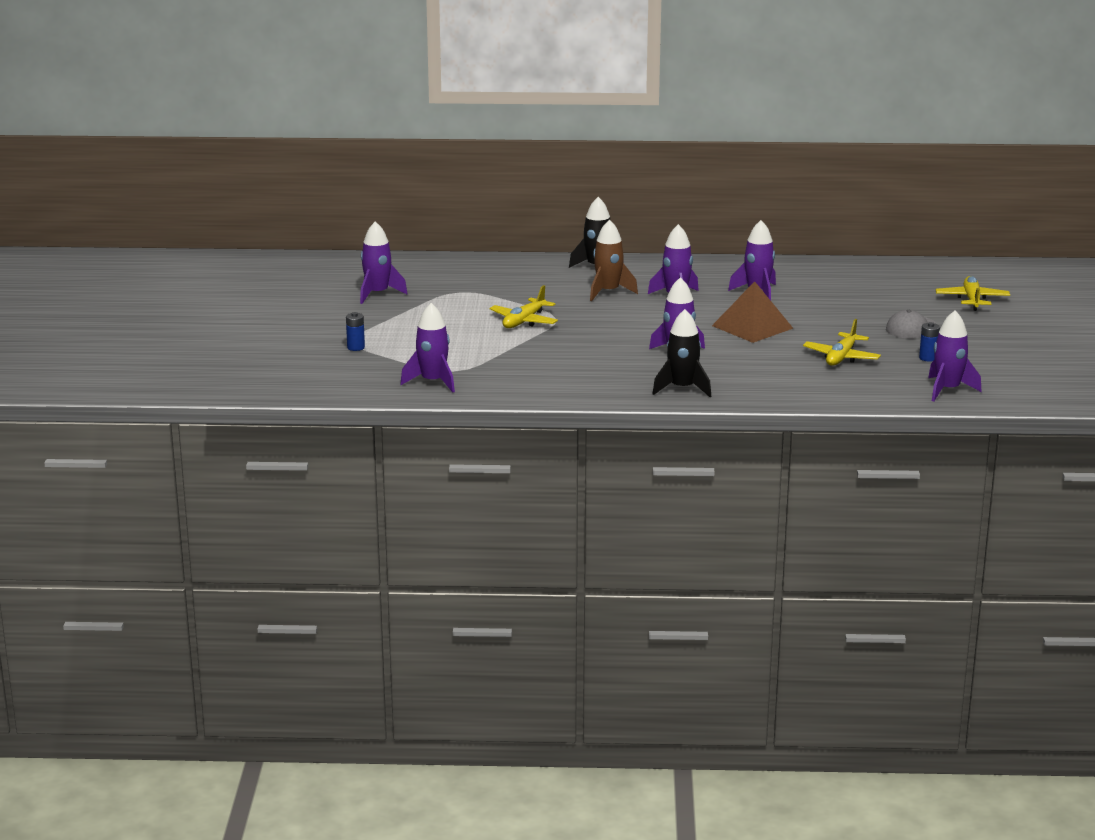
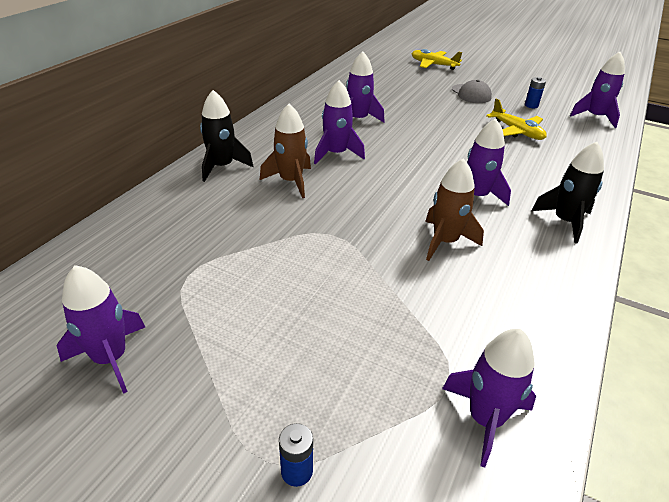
camera: 65 degrees left, 15 degrees up
(524, 321) = (323, 259): yellow plane -> none
(594, 352) = (445, 241): none -> brown rocket
(752, 327) = (431, 144): brown pyramid -> none

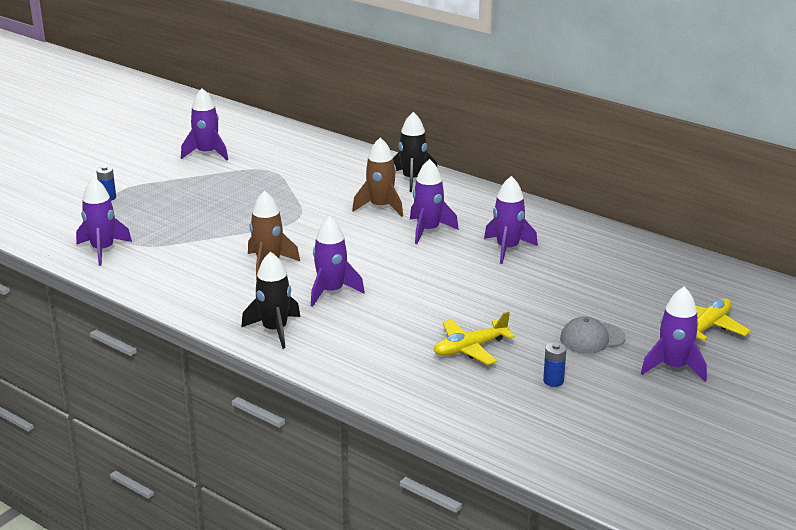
camera: 100 degrees right, 10 degrees down
(595, 117) = (512, 428): purple rocket -> purple rocket (673, 367)

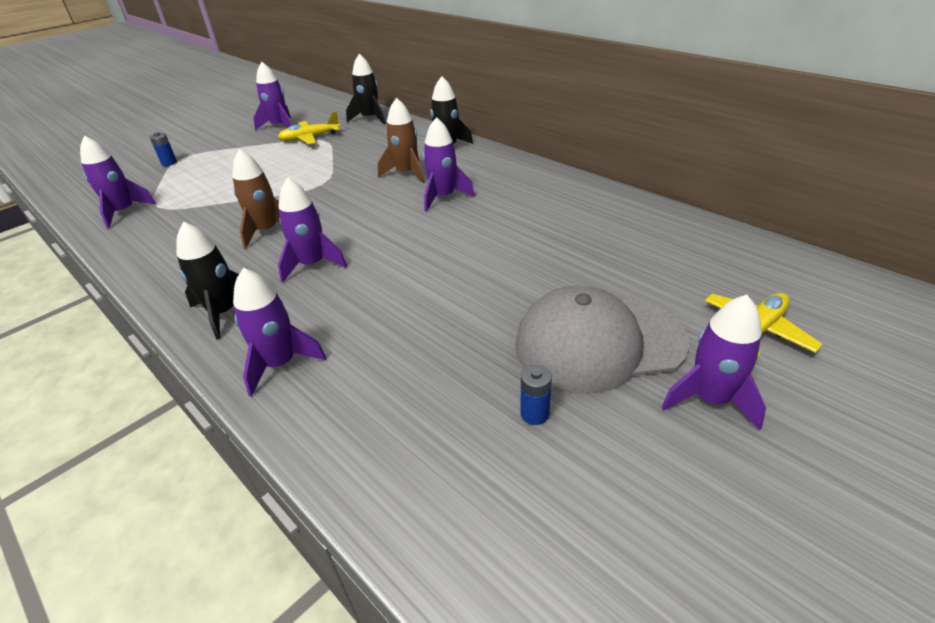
camera: 10 degrees right, 10 degrees up
(310, 144) = (370, 118): none -> black rocket
(470, 348) = (438, 351): yellow plane -> yellow plane (310, 138)
(507, 249) = (520, 218): purple rocket -> purple rocket (280, 364)
(592, 338) = (598, 343): grey cap -> grey cap, size x1.98

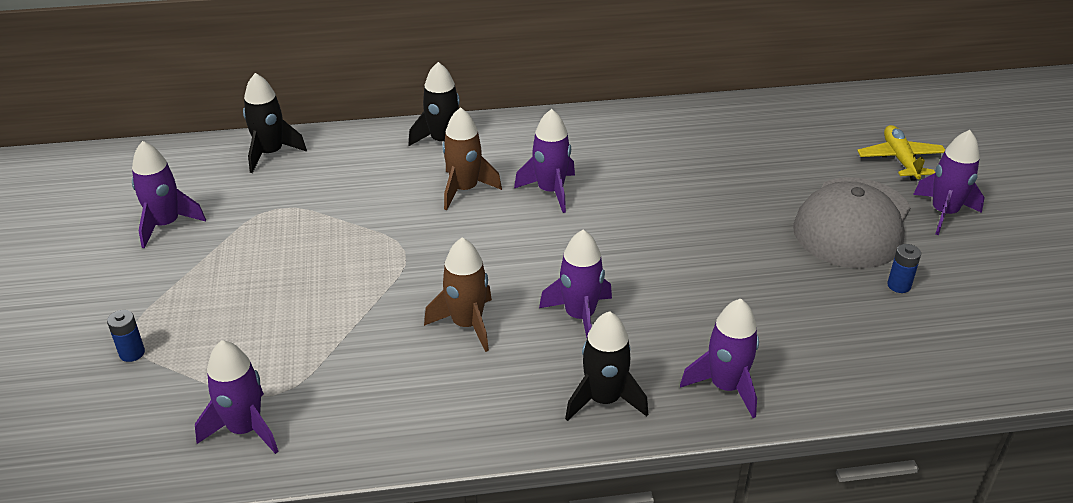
camera: 55 degrees left, 0 degrees up
(310, 138) = (254, 215): yellow plane -> none

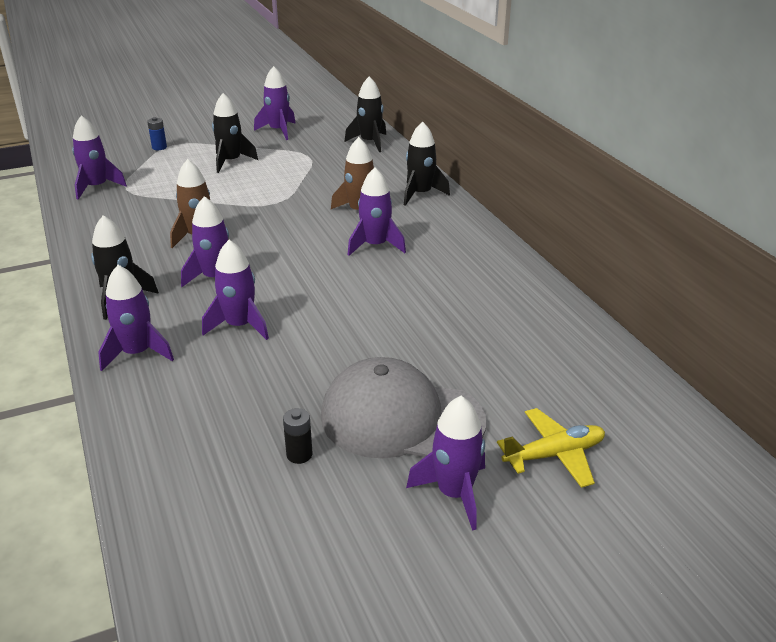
camera: 75 degrees right, 5 degrees down
(246, 279) = (231, 162): none -> black rocket
(688, 305) = (239, 326): none -> purple rocket
(899, 285) = (299, 455): blue battery -> black battery

